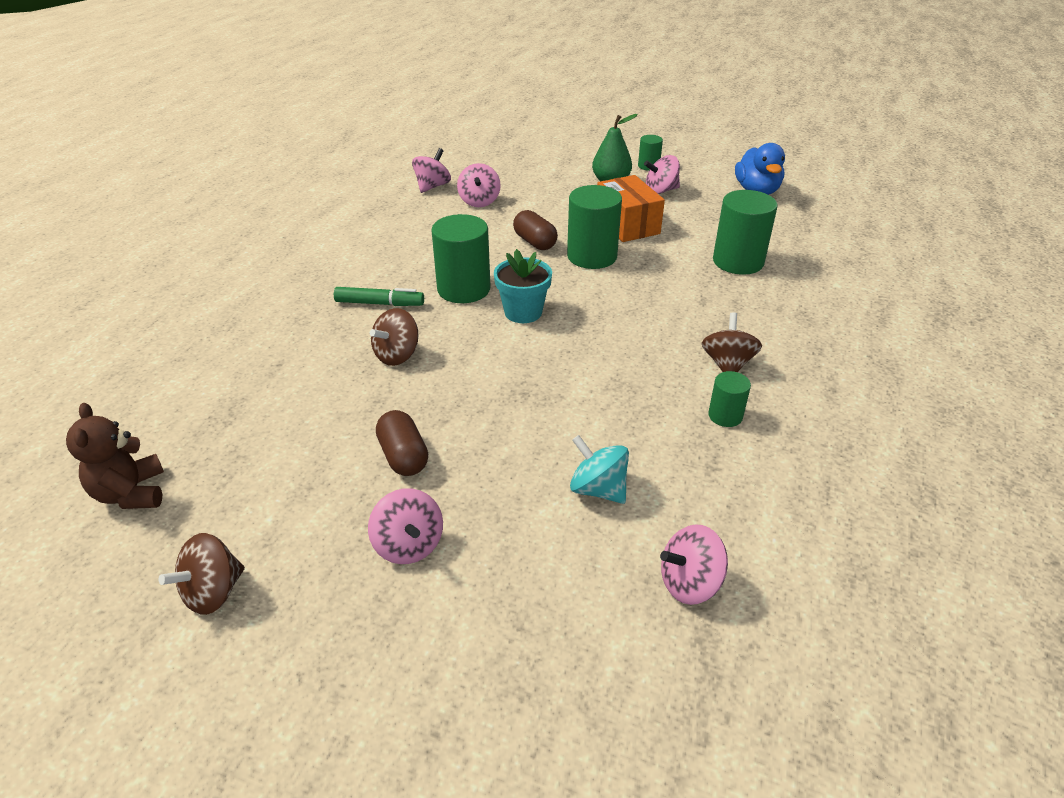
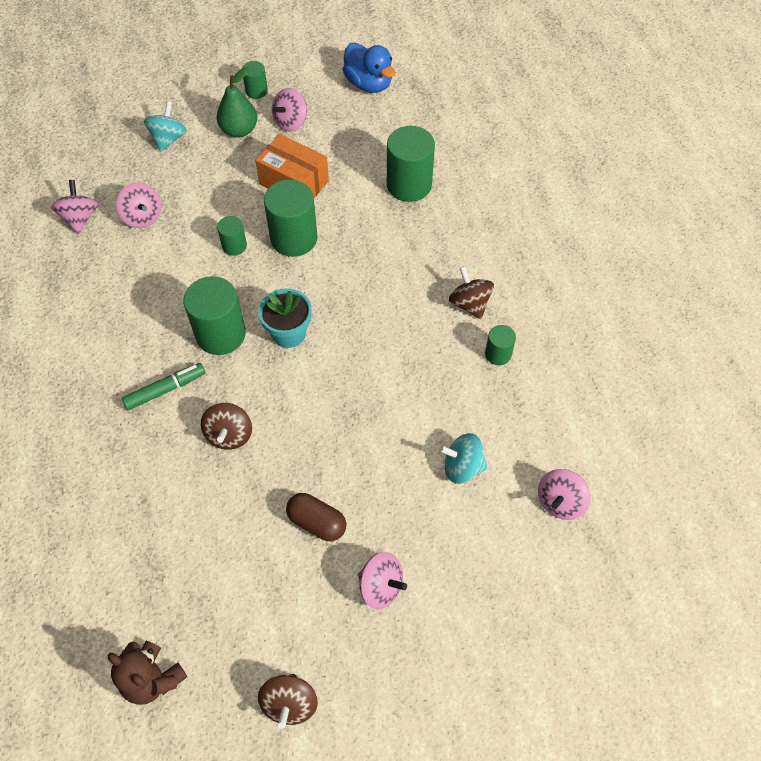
camera: 35 degrees left, 20 degrees up
(535, 242) = (234, 246): brown capsule -> green cylinder
(547, 169) = (168, 139): none -> turquoise spinning top

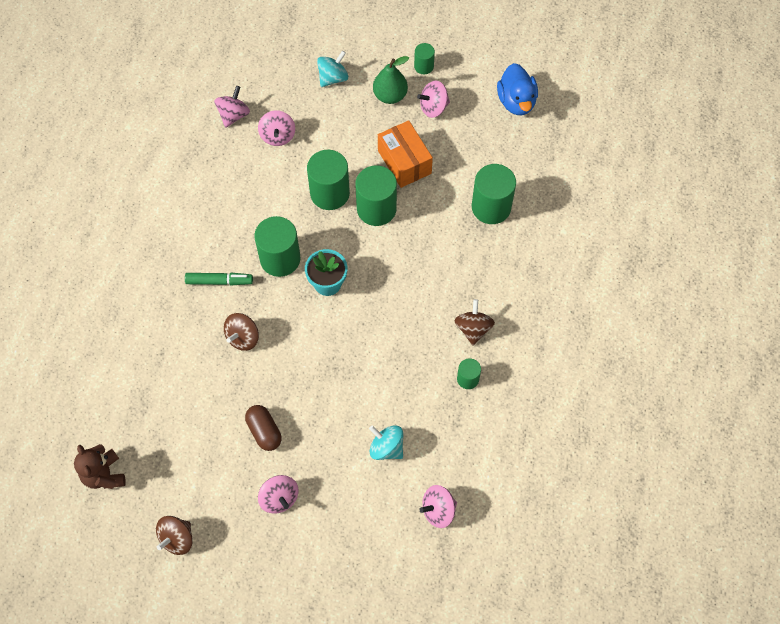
camera: 30 degrees right, 5 degrees up
(234, 246) = (329, 193): green cylinder -> green cylinder, size x1.91

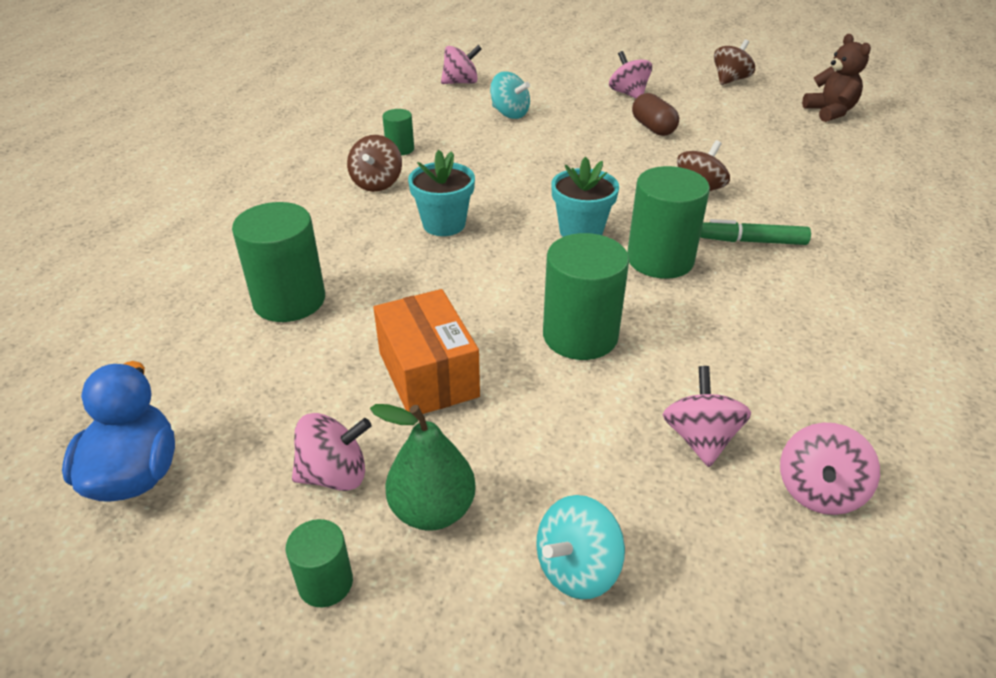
camera: 175 degrees left, 25 degrees down
(376, 209) = (494, 309): green cylinder -> none
(417, 284) = (444, 224): none -> turquoise flower pot

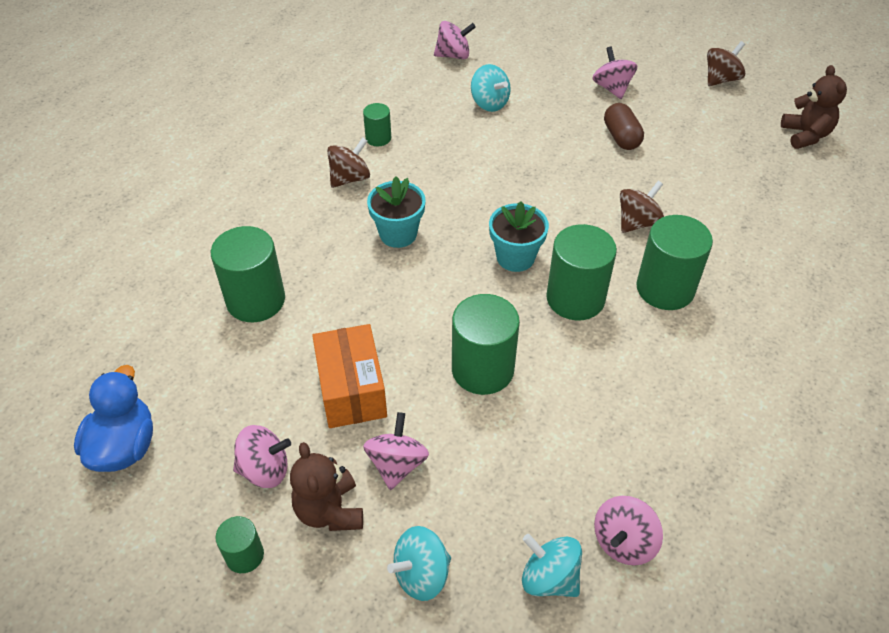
camera: 10 degrees right, 10 degrees up
(377, 183) = (350, 178): brown spinning top -> brown spinning top turned 150 degrees counterclockwise
(432, 510) = (329, 510): green pear -> brown teddy bear
(700, 438) = (548, 481): pink spinning top -> pink spinning top (397, 464)
(744, 546) = (549, 578): none -> turquoise spinning top
(752, 241) = (665, 288): green marker -> green cylinder

